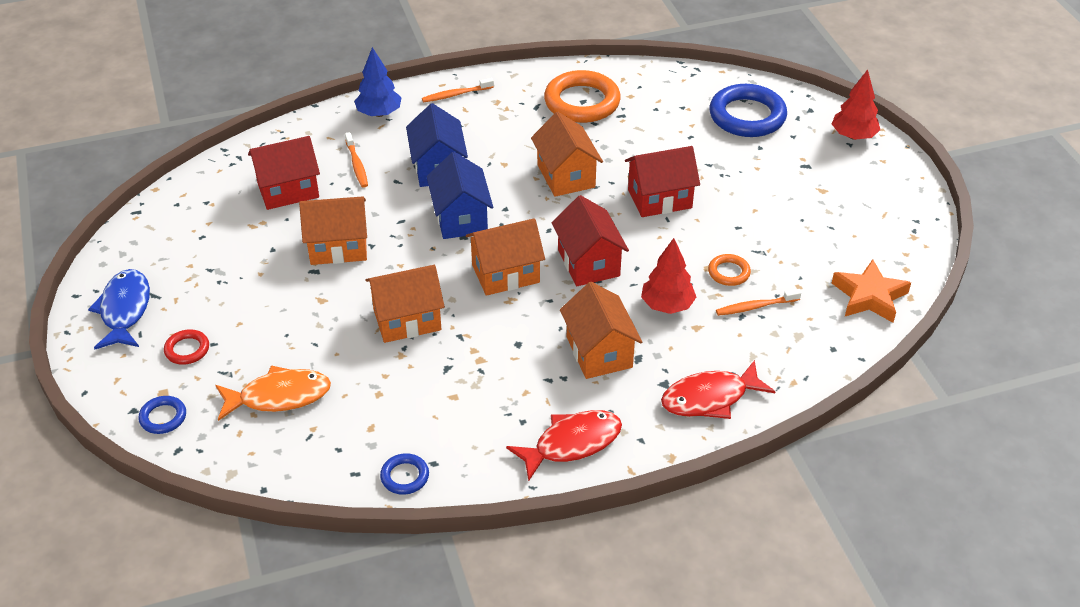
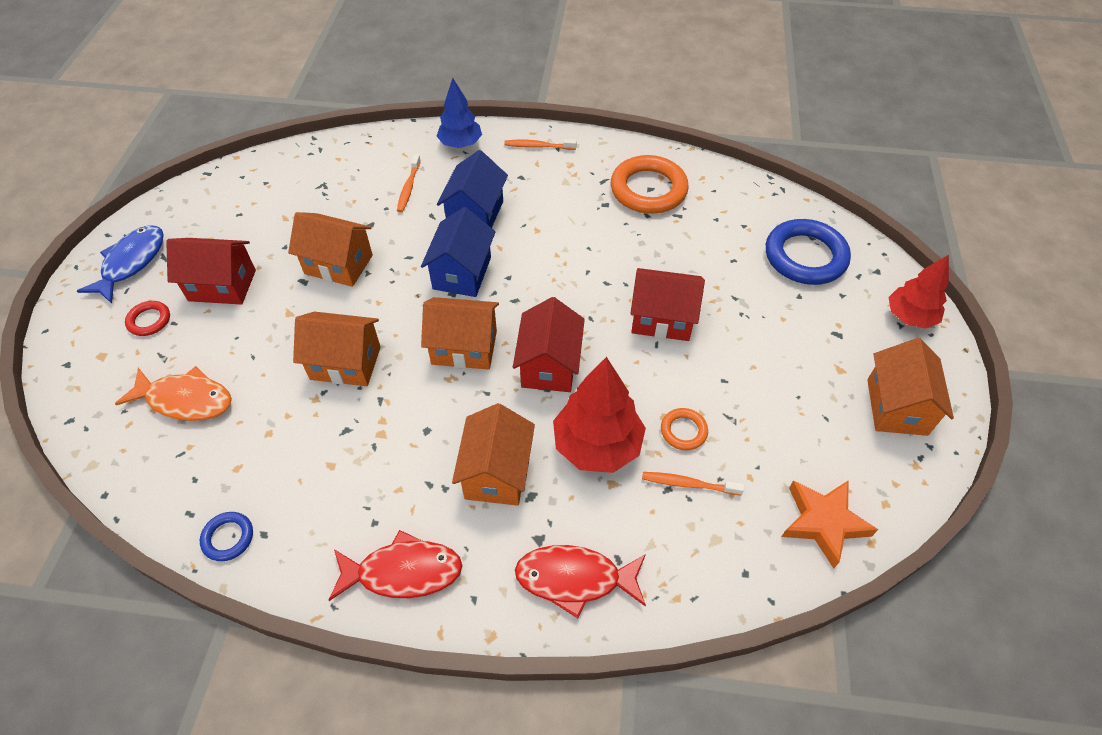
camera: 25 degrees right, 10 degrees up
(163, 417) = (82, 381): blue ring -> none
(288, 190) = (336, 193): red house -> red house (222, 285)
(566, 176) = (586, 262): orange house -> orange house (896, 407)
(667, 305) = (597, 445): red tree -> red tree, size x1.50

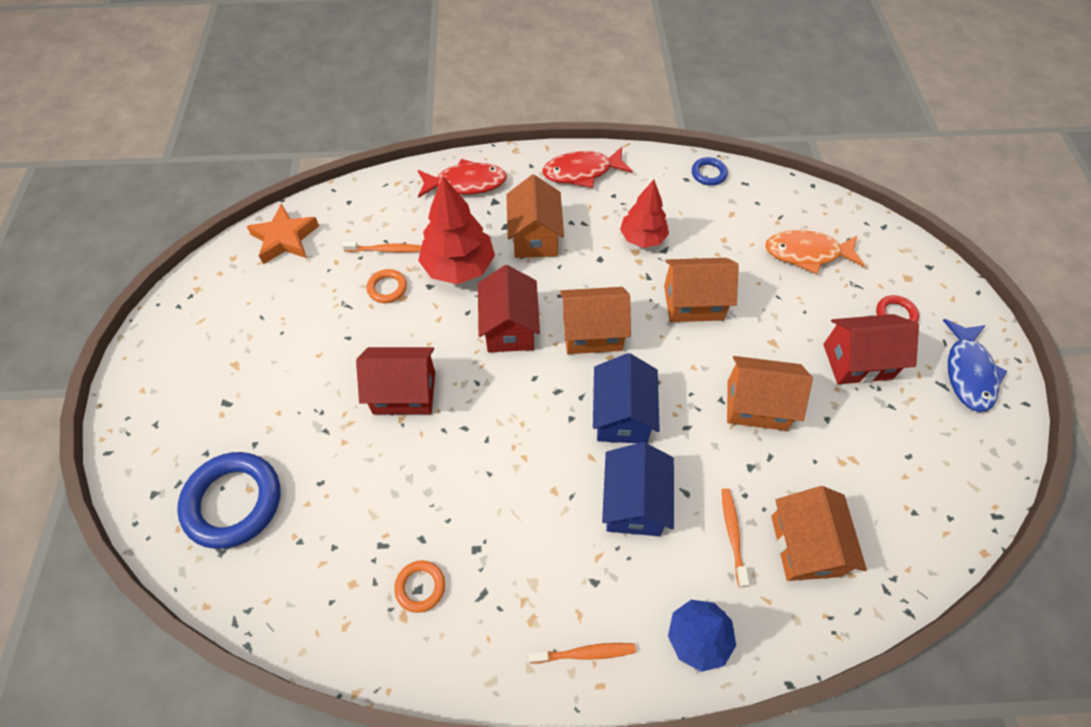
camera: 170 degrees right, 5 degrees up
(648, 189) = (420, 587): orange ring -> orange ring, size x0.48
(896, 407) = (194, 336): orange house -> orange house (805, 545)
(909, 317) = (141, 435): red tree -> red tree (642, 238)

